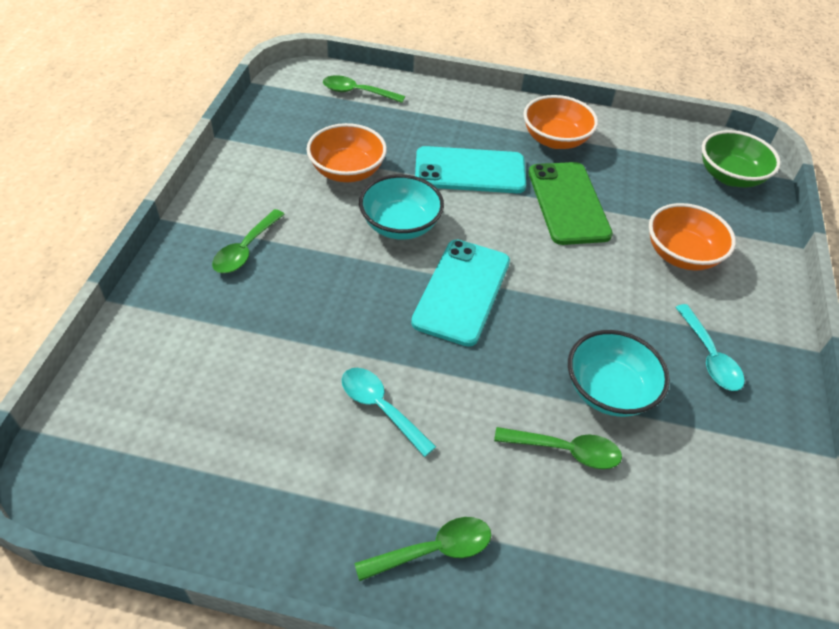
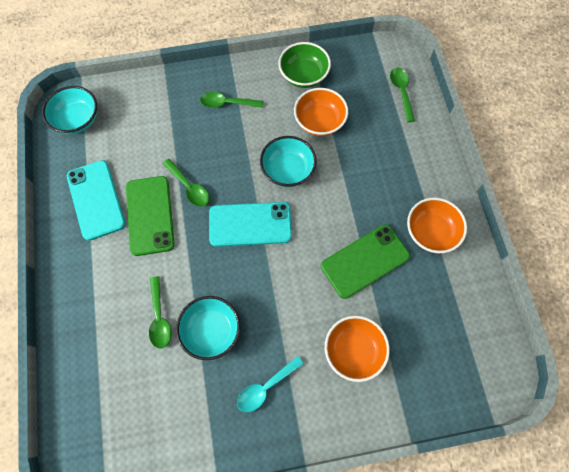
camera: 70 degrees right, 20 degrees up
(114, 461) = (77, 120): none -> turquoise bowl
(380, 407) = (150, 215): turquoise spoon -> green phone
(434, 550) = (79, 272): green spoon -> green spoon (189, 187)
(470, 171) = (361, 189): turquoise phone -> turquoise phone (96, 200)
(730, 176) = (466, 371): green bowl -> green bowl (303, 75)

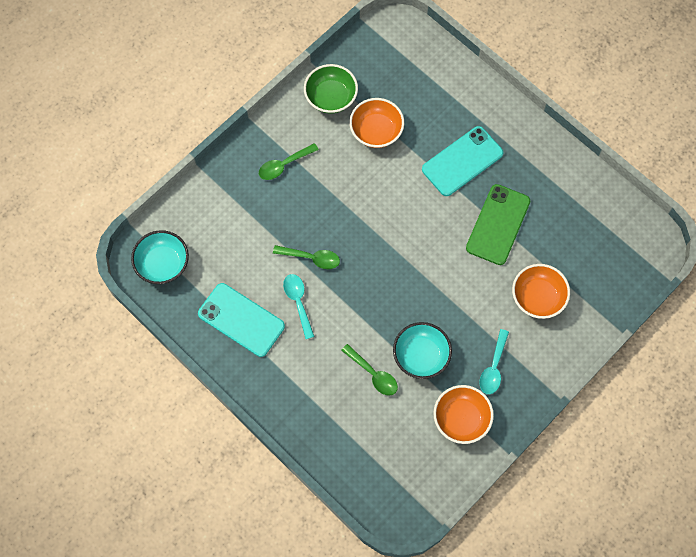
camera: 35 degrees left, 0 degrees up
(150, 215) = (298, 302): green phone -> turquoise spoon
(250, 224) = (386, 255): turquoise phone -> turquoise phone (462, 161)
(288, 170) = (382, 190): turquoise bowl -> none
(401, 92) = (425, 61): green spoon -> none
(430, 232) = (531, 168): orange bowl -> orange bowl (461, 419)

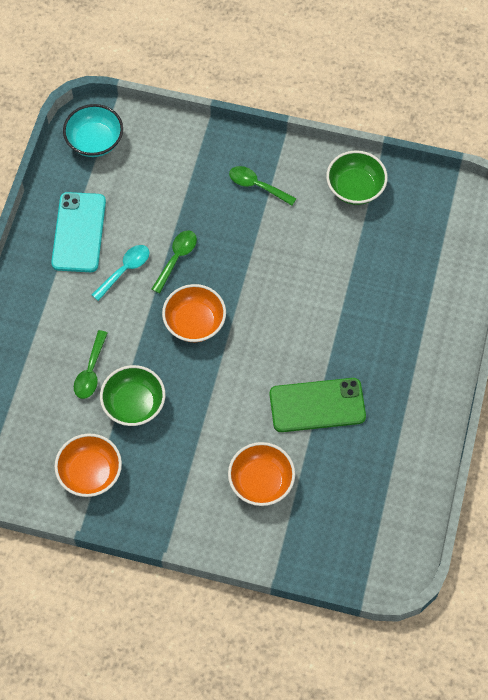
camera: 60 degrees right, 5 degrees down
(311, 258) = (176, 258): green spoon -> green spoon turned 135 degrees counterclockwise
(376, 131) = (346, 245): orange bowl -> orange bowl (194, 322)
(421, 356) = (134, 404): turquoise bowl -> green bowl
(462, 161) = (365, 338): turquoise phone -> none
(493, 367) = (160, 476): turquoise spoon -> none

